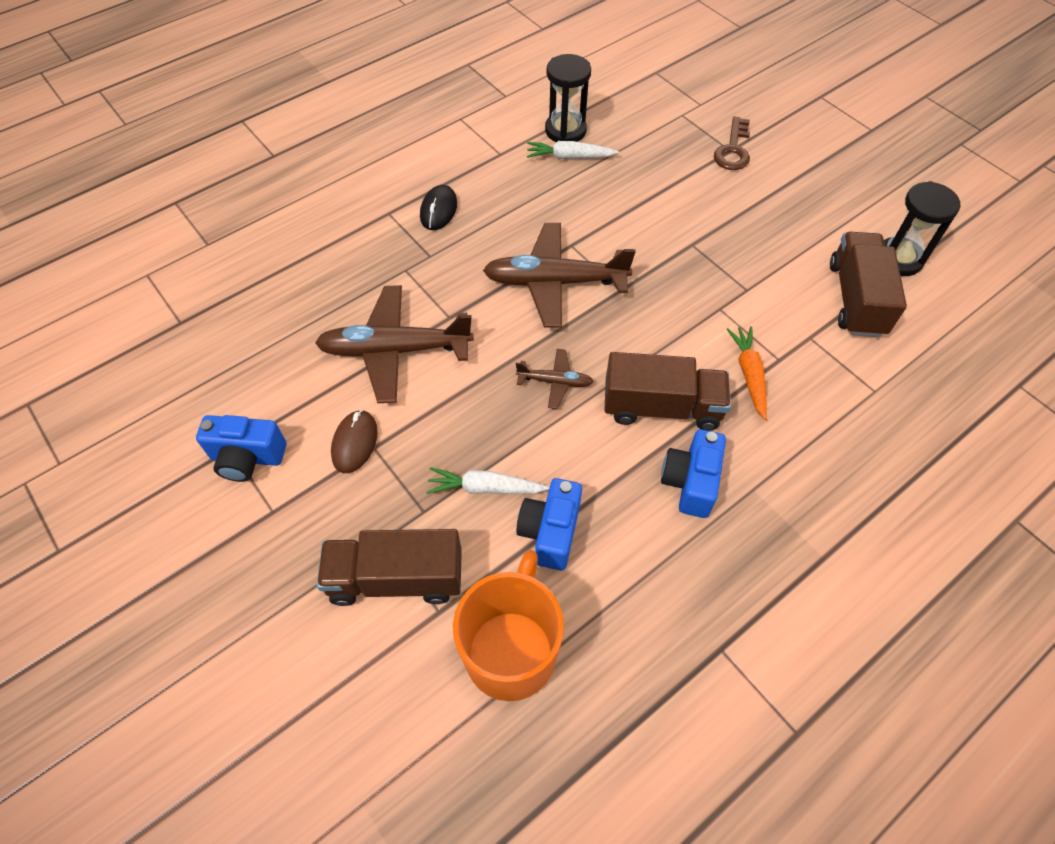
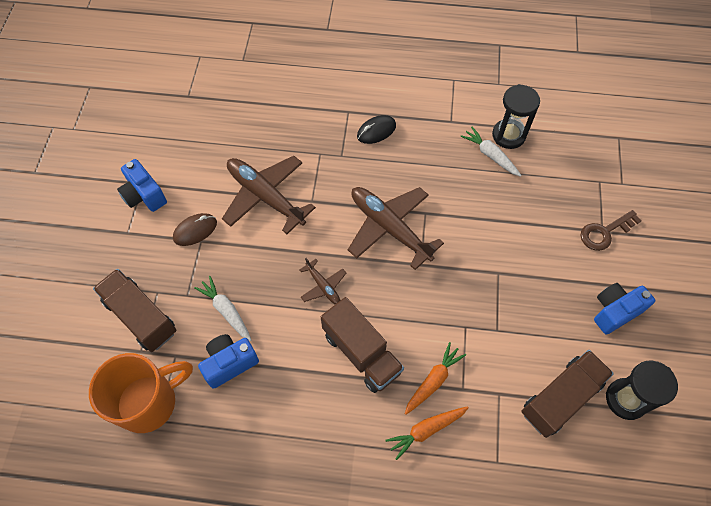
camera: 45 degrees right, 5 degrees up
(690, 482) = (326, 408): blue camera -> blue camera (614, 311)
(793, 419) = (426, 430): none -> orange carrot

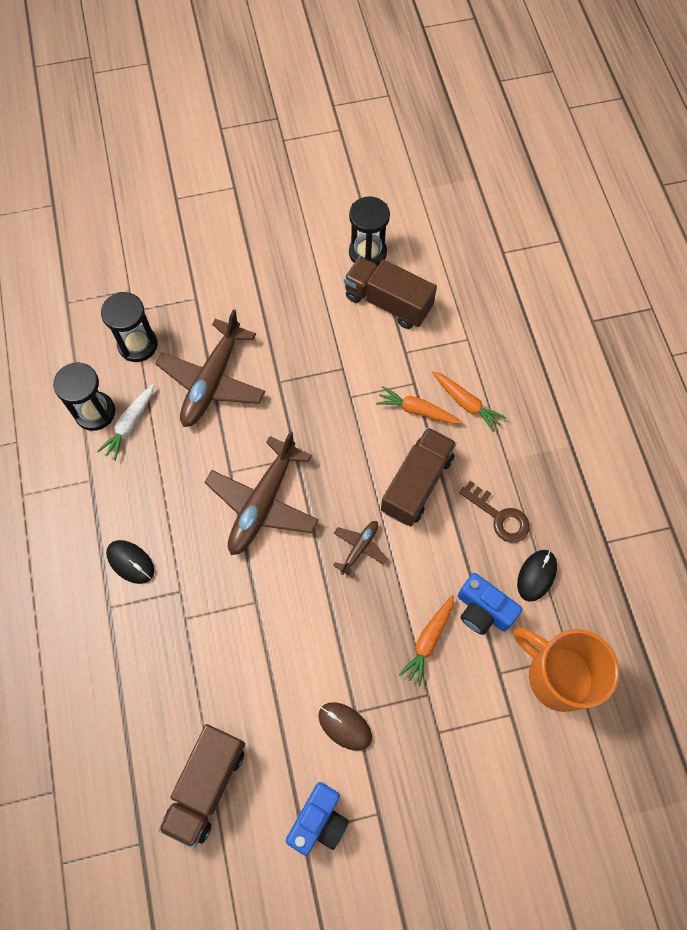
camera: 110 degrees left, 5 degrees up
(141, 317) = (474, 736): brown truck -> brown truck (207, 785)
(226, 311) = (428, 641): white carrot -> orange carrot
(237, 423) = (536, 575): none -> black mouse
(265, 196) = (269, 660): brown plane -> brown plane (212, 381)
(564, 177) = (138, 345): none -> black hourglass
(605, 232) = (196, 296): brown key -> brown key (499, 516)
(614, 311) = (284, 274): blue camera -> none

